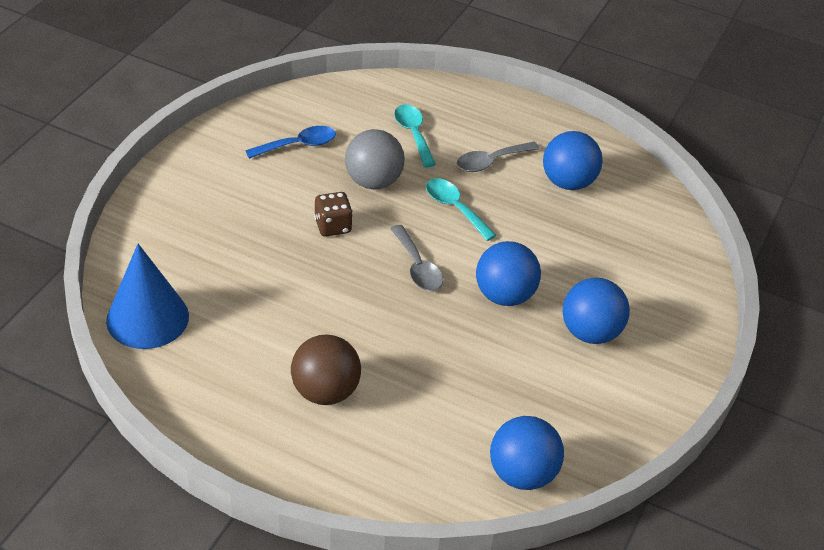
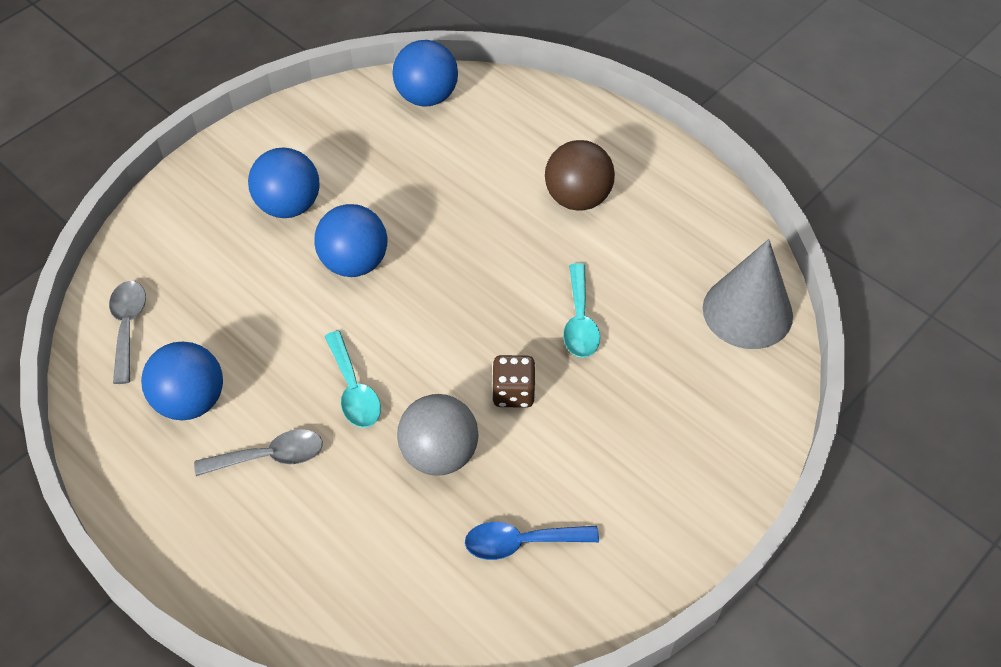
camera: 160 degrees left, 10 degrees up
(147, 318) = (747, 311): blue cone -> grey cone
(413, 134) = (352, 530): turquoise spoon -> turquoise spoon (579, 321)
(417, 267) = (434, 317): grey spoon -> grey spoon (128, 327)

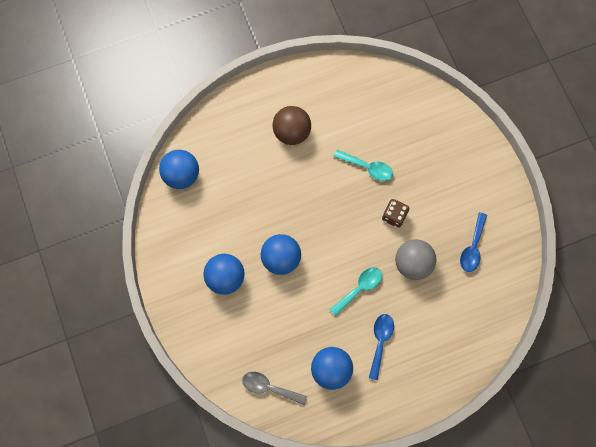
camera: 65 degrees left, 20 degrees up
(269, 457) = (380, 342): grey spoon -> blue spoon
(353, 389) = (359, 288): turquoise spoon -> turquoise spoon turned 45 degrees counterclockwise
(747, 311) = (396, 91): grey cone -> none

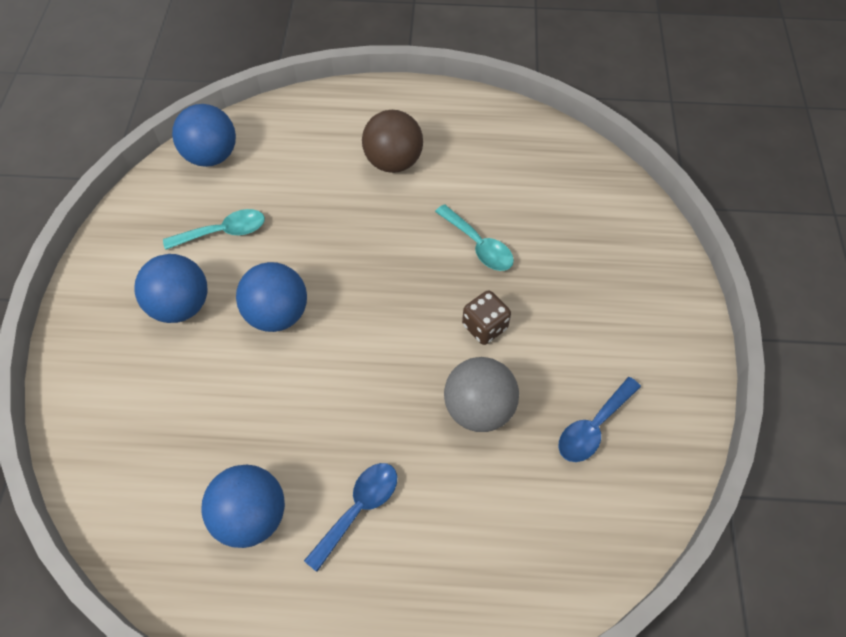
camera: 25 degrees right, 15 degrees down
(269, 387) = (136, 497): grey spoon -> none
(359, 288) = (371, 409): turquoise spoon -> turquoise spoon (223, 232)

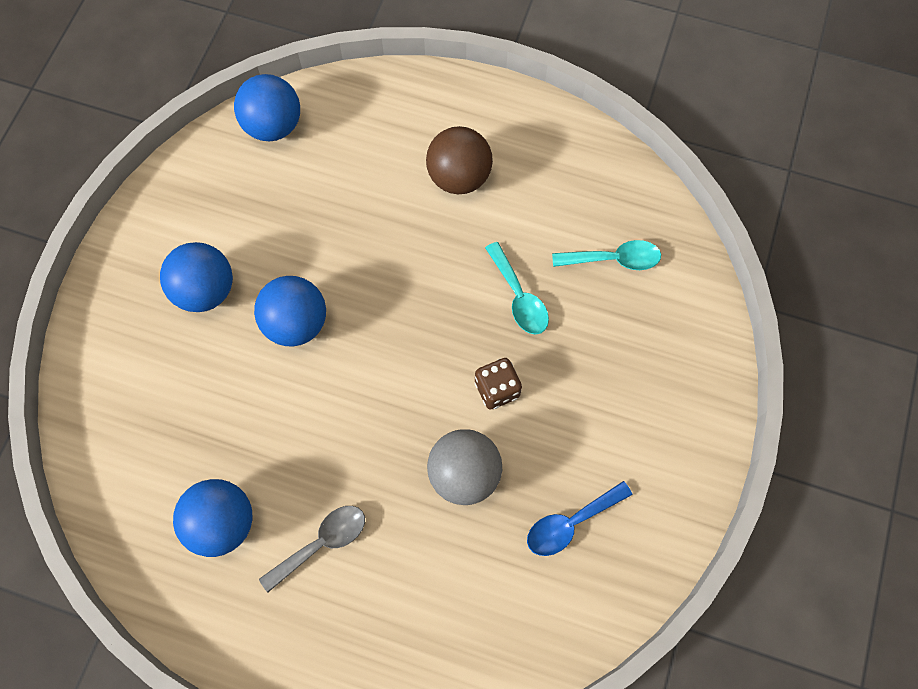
camera: 15 degrees right, 10 degrees up
(223, 232) = (265, 219): turquoise spoon -> turquoise spoon (613, 259)
(358, 509) = (321, 543): blue spoon -> grey spoon

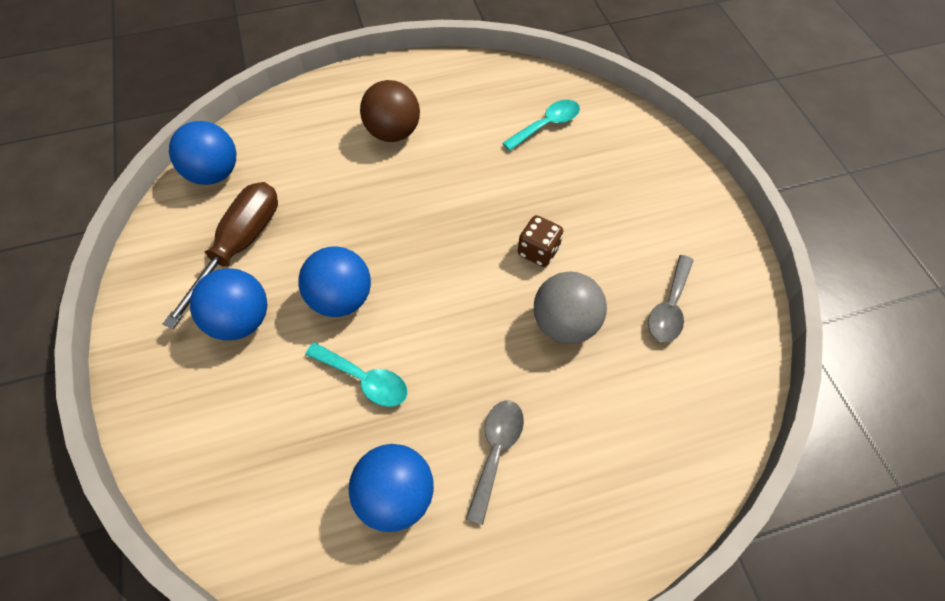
camera: 35 degrees left, 10 degrees down
(248, 217) = (239, 247): none -> brown screwdriver
(518, 297) = (501, 183): turquoise spoon -> turquoise spoon (364, 379)
(571, 523) = (669, 307): blue spoon -> grey spoon

